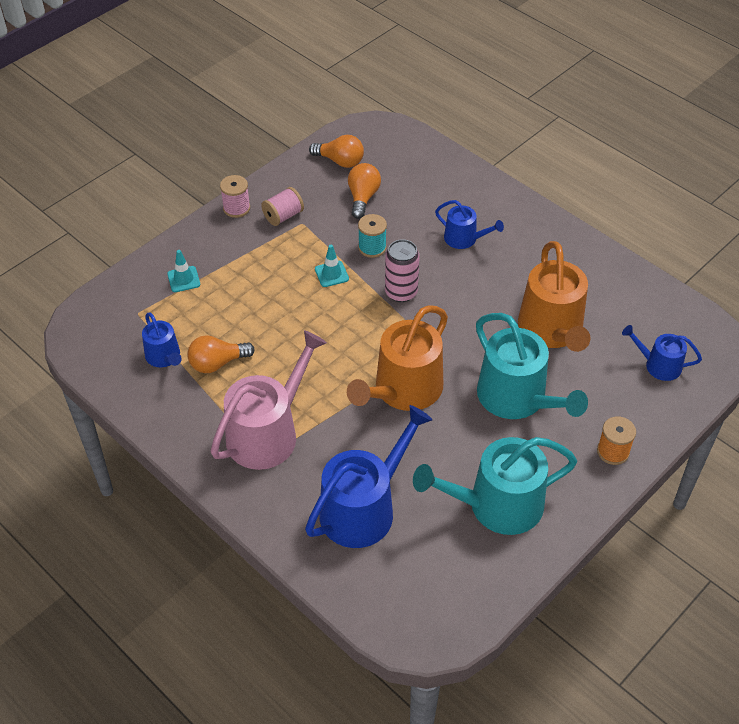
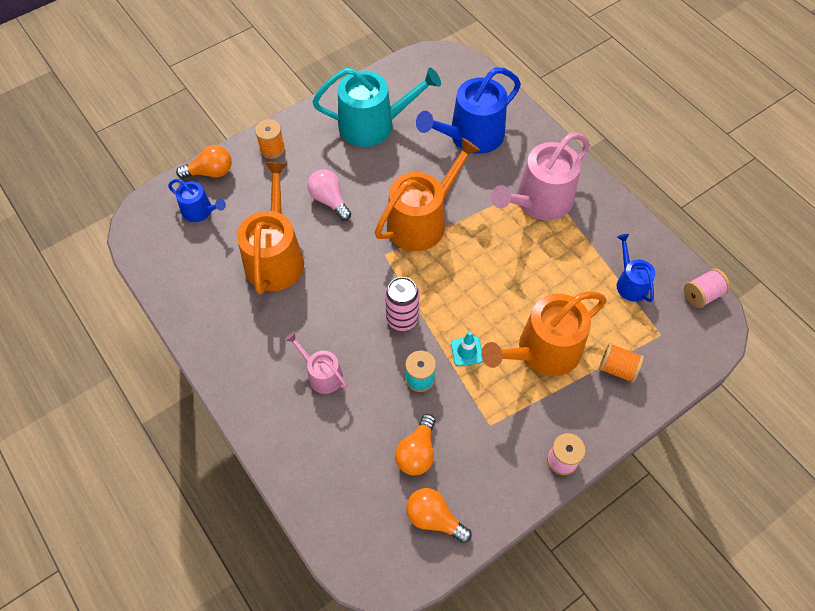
camera: 170 degrees left, 10 degrees up
(183, 279) = (617, 368): turquoise traffic cone -> orange spool
(217, 363) = (581, 269): orange light bulb -> orange light bulb (210, 172)
(257, 283) = (542, 351): none -> orange watering can
(283, 216) = (510, 439): pink spool -> pink spool (702, 295)
(464, 239) = (321, 374): blue watering can -> pink watering can
(517, 398) = (329, 200): turquoise watering can -> pink light bulb

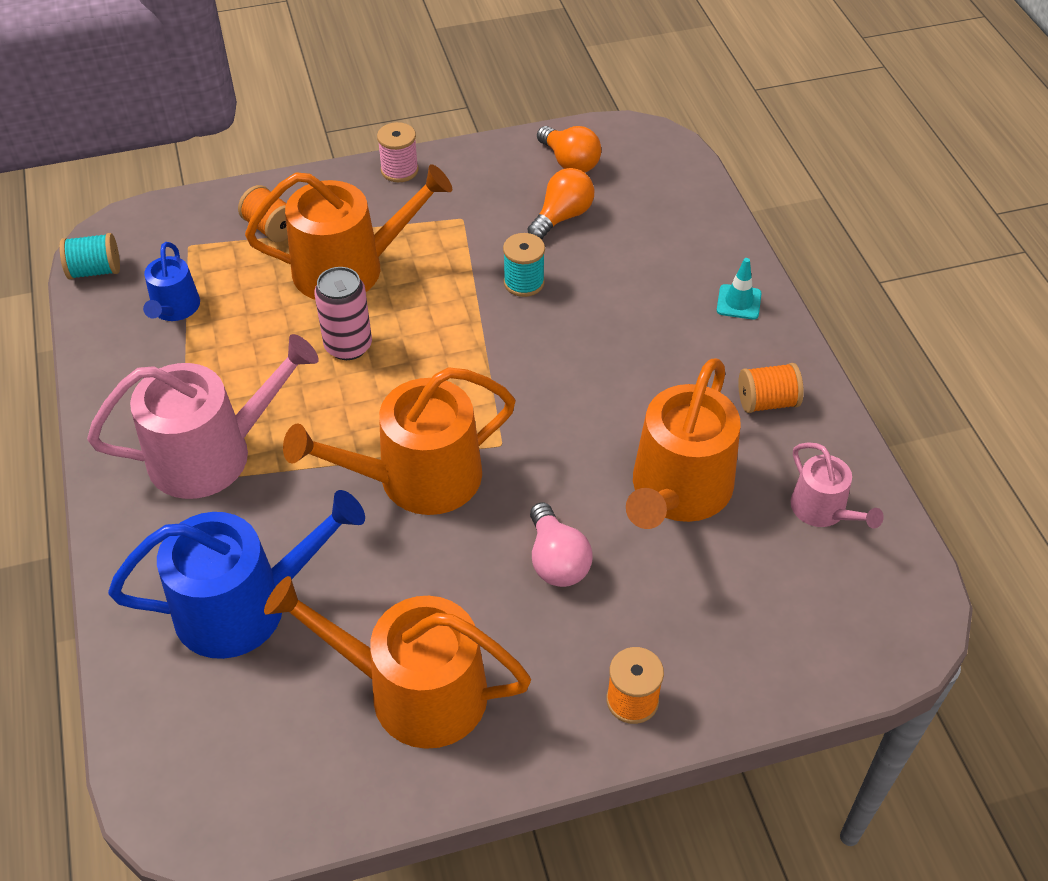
camera: 160 degrees left, 10 degrees down
(200, 211) = (795, 610): blue watering can -> none
(210, 172) = (765, 686): orange light bulb -> none
(233, 333) = (767, 402): none -> orange spool
(321, 374) = (652, 320): pink watering can -> pink watering can (823, 510)
(373, 125) = (413, 691): turquoise watering can -> orange watering can
(402, 319) = (515, 353): pink can -> pink can (348, 346)
(466, 351) = (447, 294): turquoise traffic cone -> turquoise traffic cone (738, 302)
(702, 295) = (95, 270): pink spool -> turquoise spool

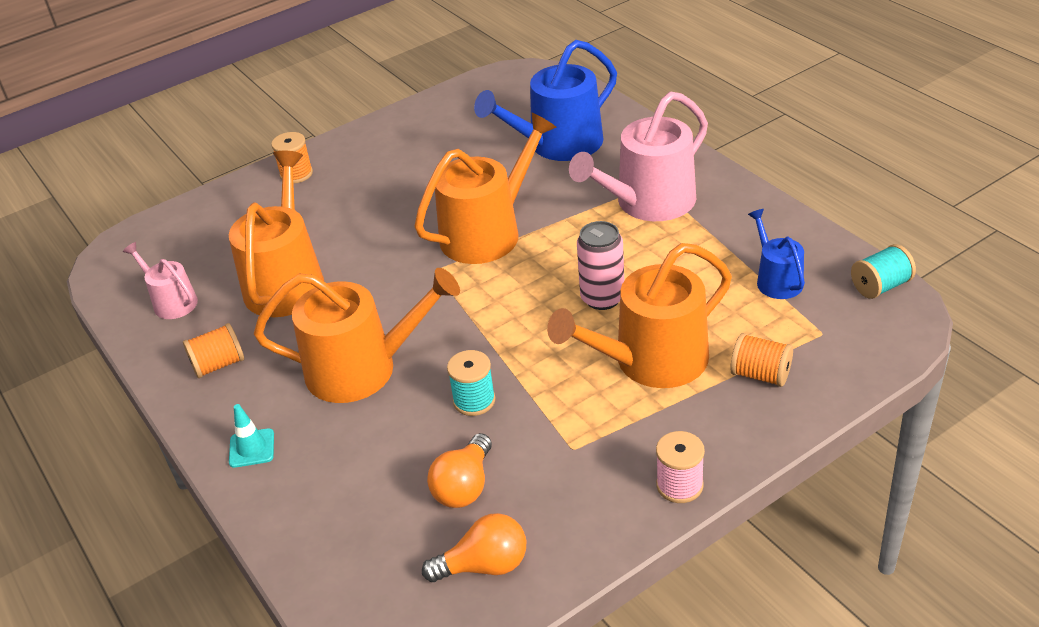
camera: 165 degrees right, 10 degrees down
(413, 691) = (430, 142): orange watering can -> orange watering can (362, 369)
(556, 560) = (365, 219): pink light bulb -> none
(570, 162) = (484, 565): orange light bulb -> orange light bulb turned 135 degrees clockwise

